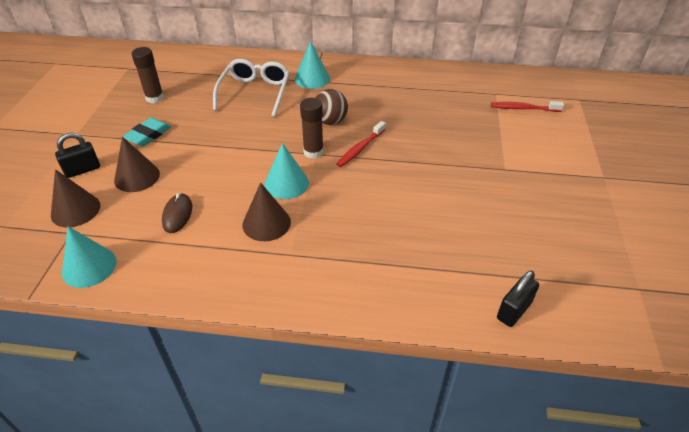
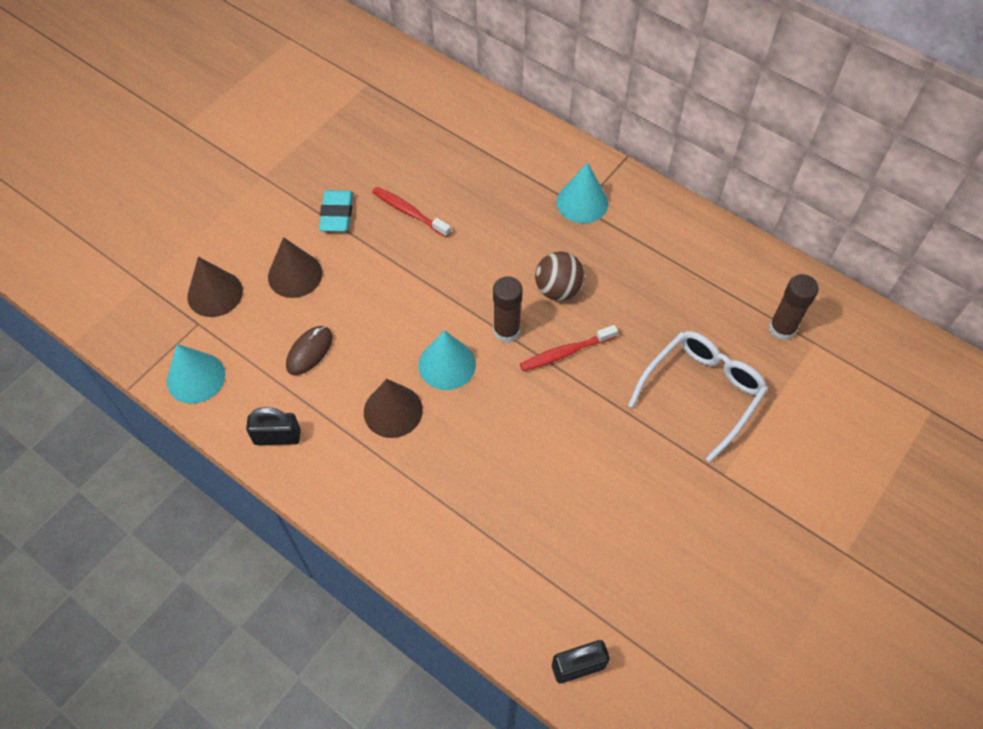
camera: 30 degrees right, 15 degrees up
(82, 170) = (246, 237): black padlock -> black padlock (277, 437)
(148, 135) = (337, 214): turquoise eraser -> turquoise eraser turned 60 degrees counterclockwise
(155, 98) = (373, 153): brown glue stick -> brown glue stick (782, 329)
(255, 93) = (496, 196): white glasses -> white glasses (702, 392)
(523, 108) = (832, 388): red toothbrush -> red toothbrush (409, 212)

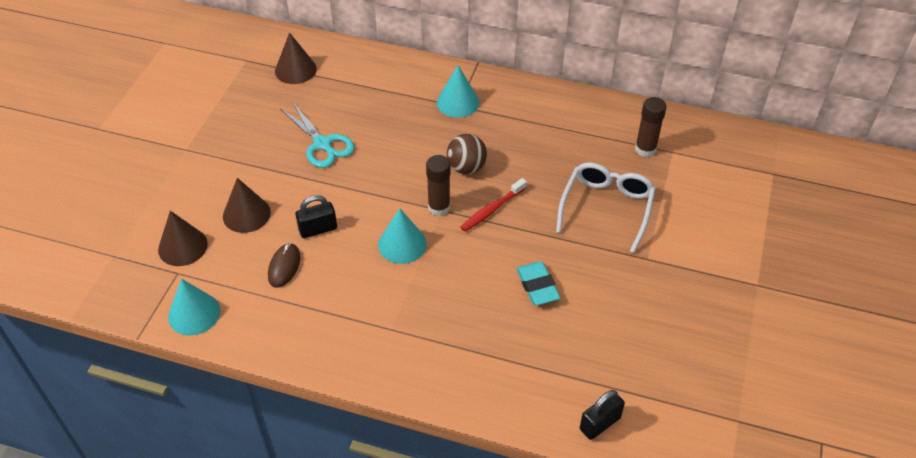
camera: 20 degrees left, 10 degrees down
(277, 437) = (285, 337): black padlock -> black padlock (318, 229)
(337, 214) = (262, 161): turquoise eraser -> turquoise eraser (537, 286)
(393, 411) = (373, 289): brown cone -> brown cone (295, 70)
(409, 212) = (322, 144): red toothbrush -> turquoise scissors

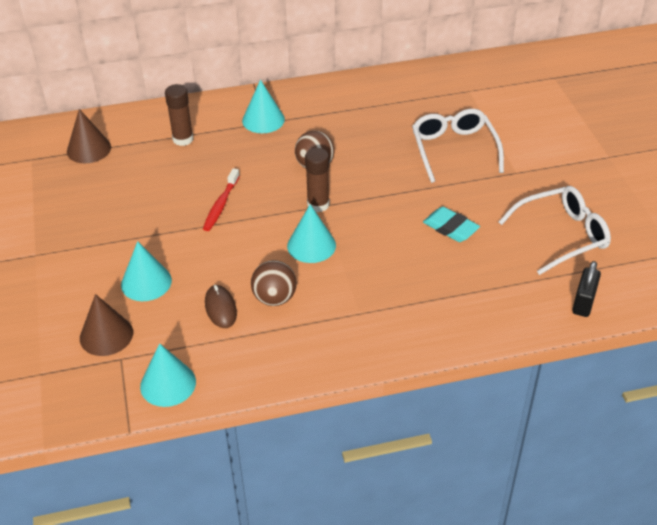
camera: 30 degrees left, 5 degrees down
(246, 214) = (146, 282): brown cone -> turquoise cone
(318, 229) = (225, 266): black padlock -> none
(322, 144) = (168, 198): turquoise scissors -> none
(333, 279) = (274, 298): none -> brown ball
(492, 209) = (364, 188): red toothbrush -> red toothbrush (221, 205)
(637, 345) = (562, 235): none -> white glasses
(645, 149) = (446, 96): brown glue stick -> brown glue stick (183, 139)

